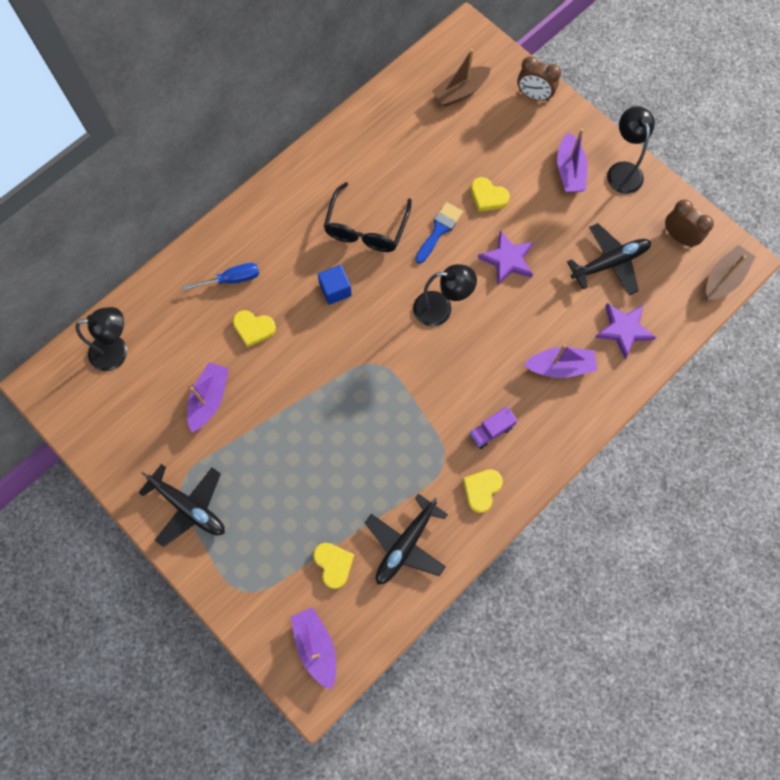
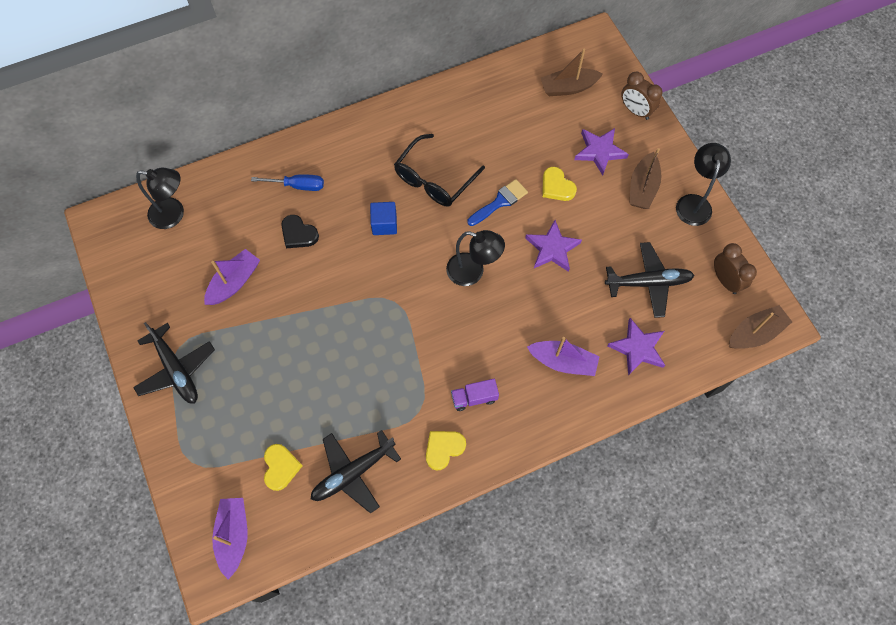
camera: 20 degrees right, 5 degrees down
(253, 328) = (298, 234): yellow heart -> black heart
(515, 148) = (599, 151): none -> purple star
(569, 171) = (642, 187): purple boat -> brown boat

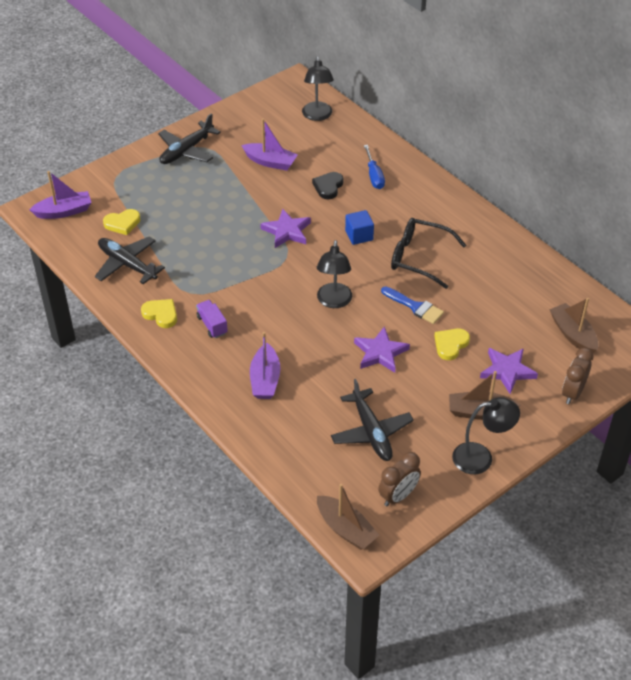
camera: 75 degrees right, 20 degrees down
(637, 348) = (296, 433): purple star -> purple star (287, 231)

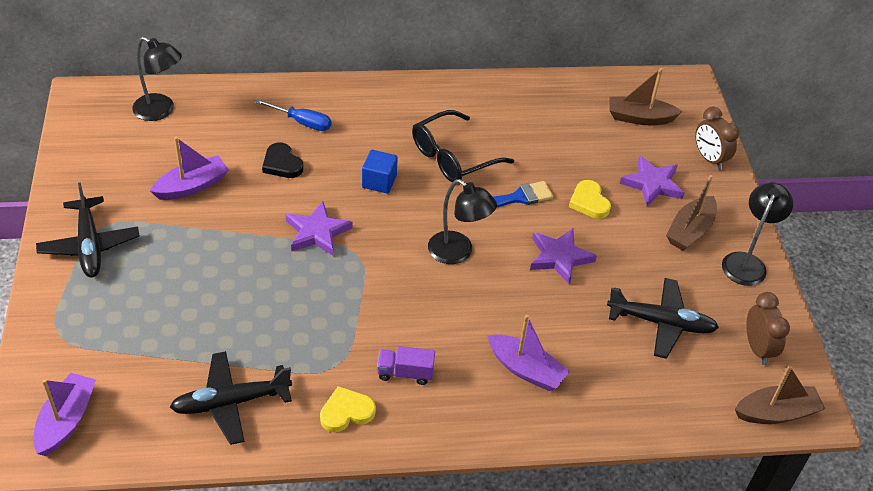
camera: 60 degrees left, 0 degrees up
(122, 223) = (153, 371): yellow heart -> none

